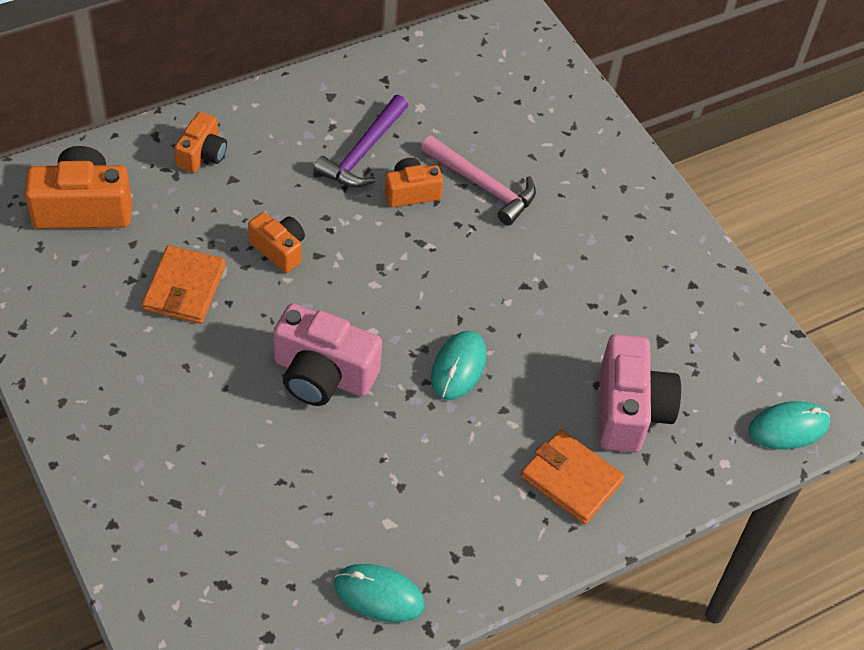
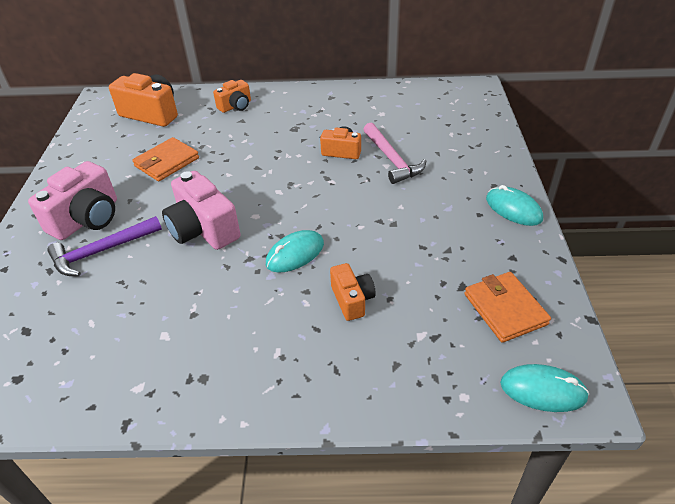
camera: 35 degrees right, 10 degrees down
(279, 249) = (237, 158): orange camera -> orange camera (352, 300)
(363, 152) = (328, 126): purple hammer -> purple hammer (102, 251)
(379, 595) = (113, 382): turquoise mouse -> turquoise mouse (513, 209)
(571, 479) = (321, 358): orange wallet -> orange wallet (505, 309)
(629, 410) = (404, 325): pink camera -> pink camera (87, 219)

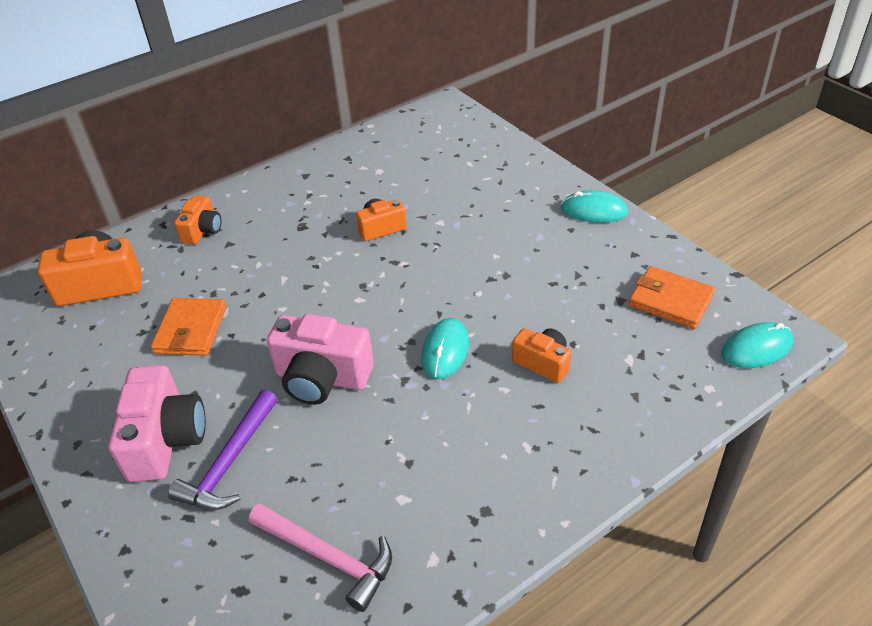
camera: 35 degrees left, 0 degrees up
(392, 159) = (440, 214): pink hammer -> pink hammer (328, 557)

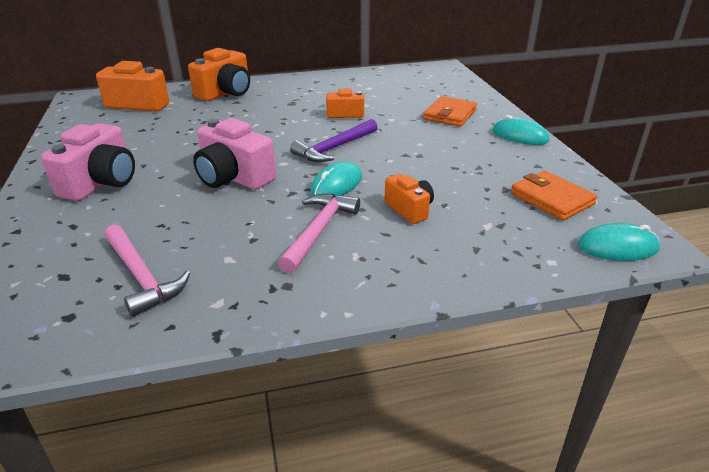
camera: 20 degrees right, 10 degrees down
(191, 330) = (172, 135): orange wallet -> orange wallet (450, 115)
(202, 230) = (226, 93): orange camera -> orange camera, size x1.71
(229, 462) = (129, 205): purple hammer -> purple hammer (334, 148)
(470, 426) = (319, 231): none -> pink hammer

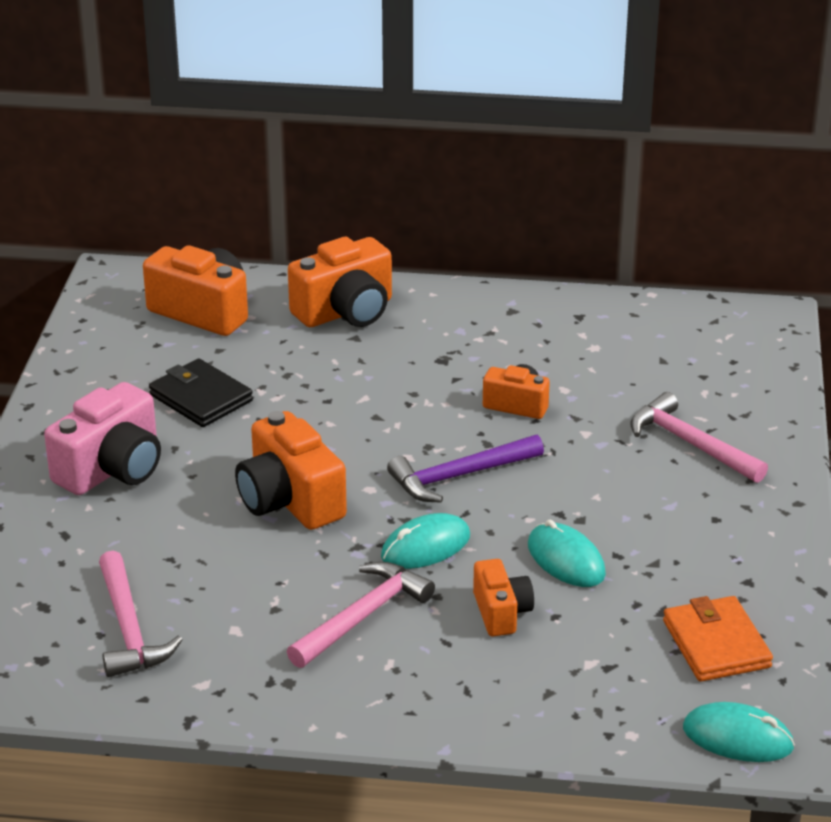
camera: 20 degrees right, 0 degrees up
(153, 139) = (201, 398): none -> black wallet
(233, 178) = (289, 500): pink camera -> orange camera
(450, 115) = (690, 444): orange wallet -> pink hammer
(519, 136) = (771, 516): turquoise mouse -> turquoise mouse (566, 560)

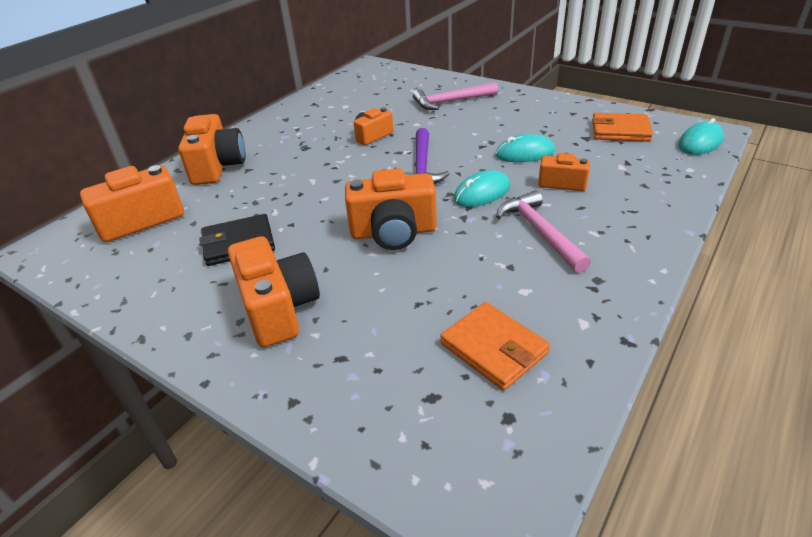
camera: 60 degrees left, 5 degrees up
(112, 469) = (278, 308): pink camera -> orange camera
(129, 628) = (494, 348): pink hammer -> orange wallet
(425, 547) = (482, 193): turquoise mouse -> turquoise mouse turned 60 degrees clockwise

